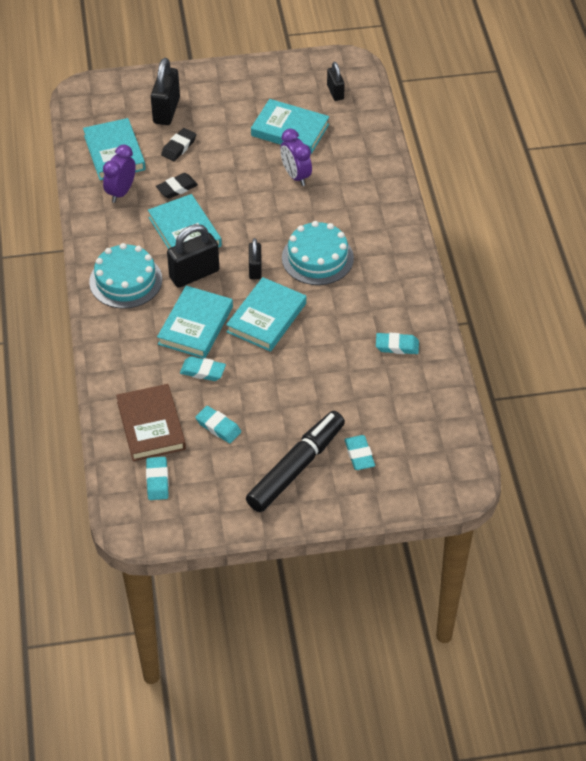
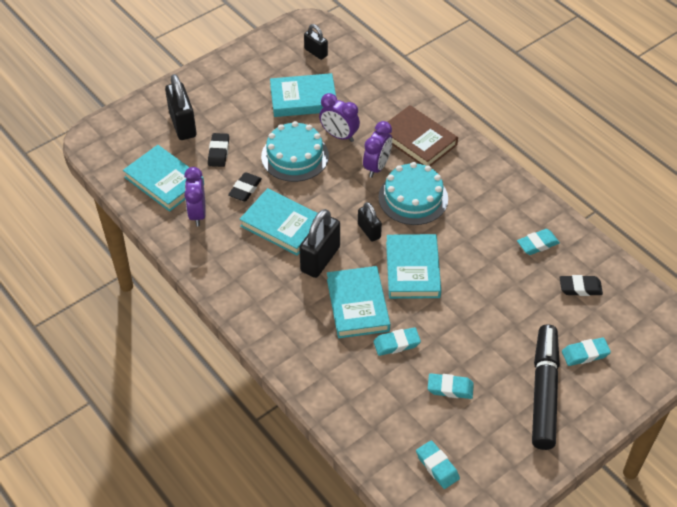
camera: 30 degrees left, 0 degrees up
(125, 280) = (264, 292): turquoise cake -> turquoise cake (295, 156)
(151, 425) = (391, 417): brown book -> brown book (418, 140)
(307, 217) = (377, 167): none -> purple clock
(359, 455) = (585, 354): turquoise eraser -> turquoise eraser turned 60 degrees counterclockwise
(403, 400) = (580, 288): none -> black eraser

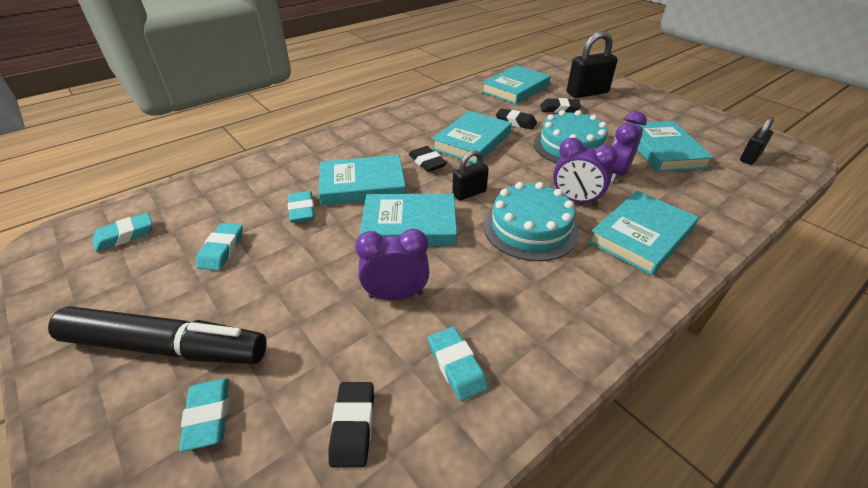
camera: 90 degrees right, 10 degrees down
(197, 214) = (480, 103): purple clock -> purple clock (396, 295)
(320, 259) = (427, 162): black padlock -> black eraser
(418, 140) = (641, 236): brown book -> turquoise book

